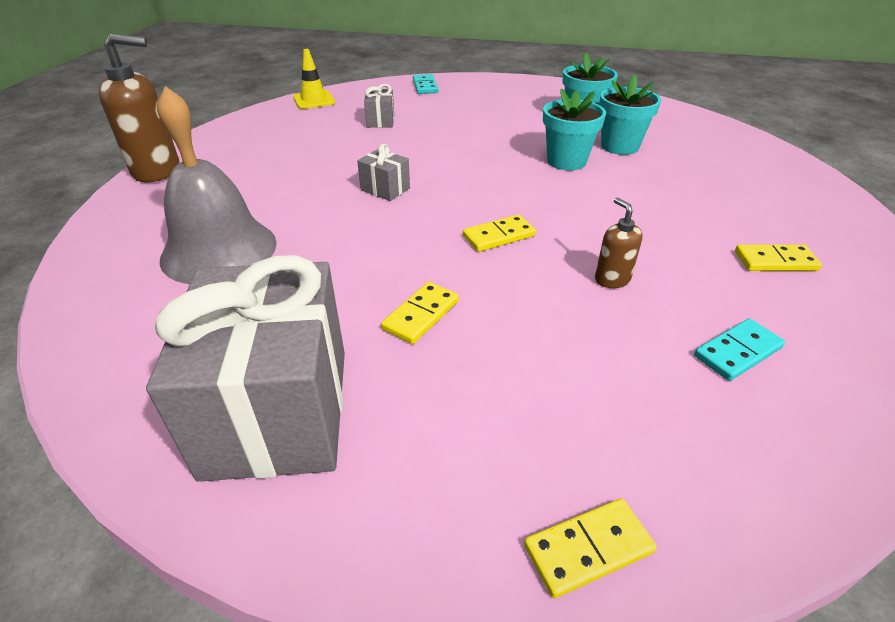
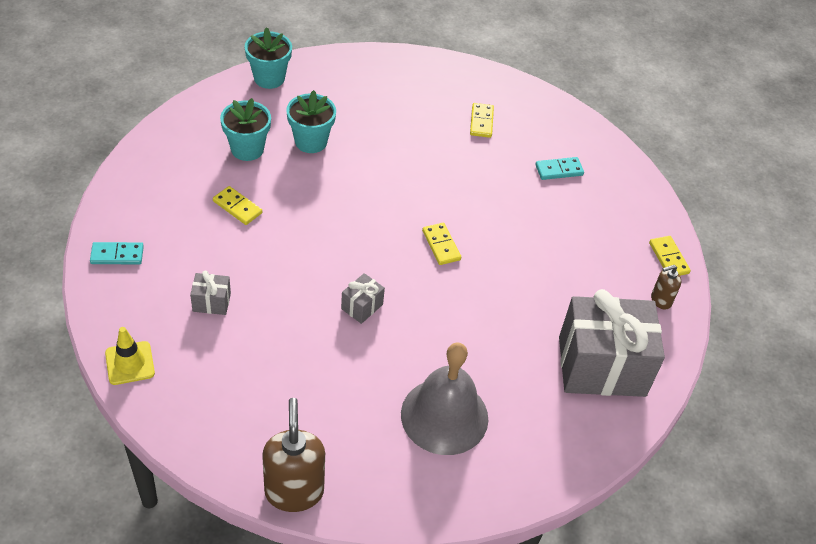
camera: 90 degrees left, 10 degrees up
(421, 315) = (525, 298): yellow domino -> yellow domino (237, 207)
(566, 161) = (332, 181): turquoise flower pot -> turquoise flower pot (269, 78)
(612, 279) = (495, 200): brown soap dispenser -> brown soap dispenser (660, 300)
(737, 352) = (559, 170): turquoise domino -> turquoise domino turned 75 degrees counterclockwise

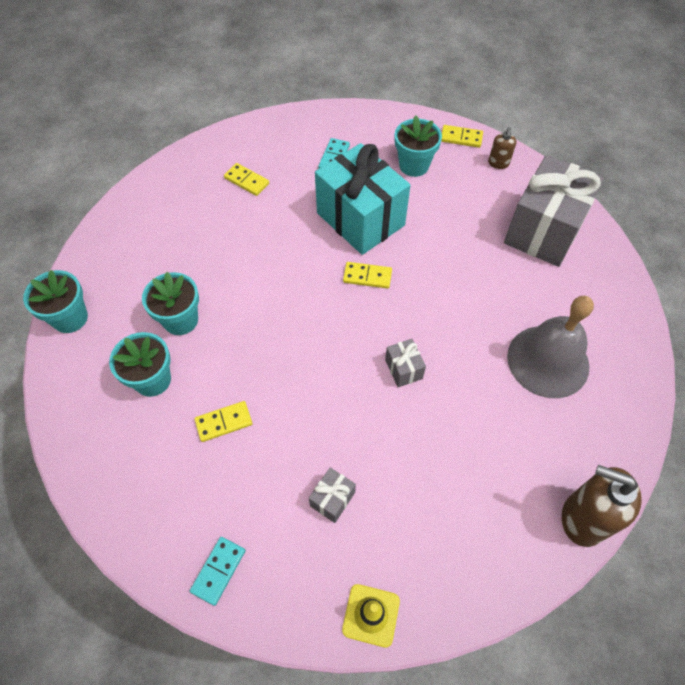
camera: 55 degrees left, 10 degrees up
(501, 216) = (360, 219): none -> turquoise gift
(599, 233) = (414, 165): none -> turquoise flower pot

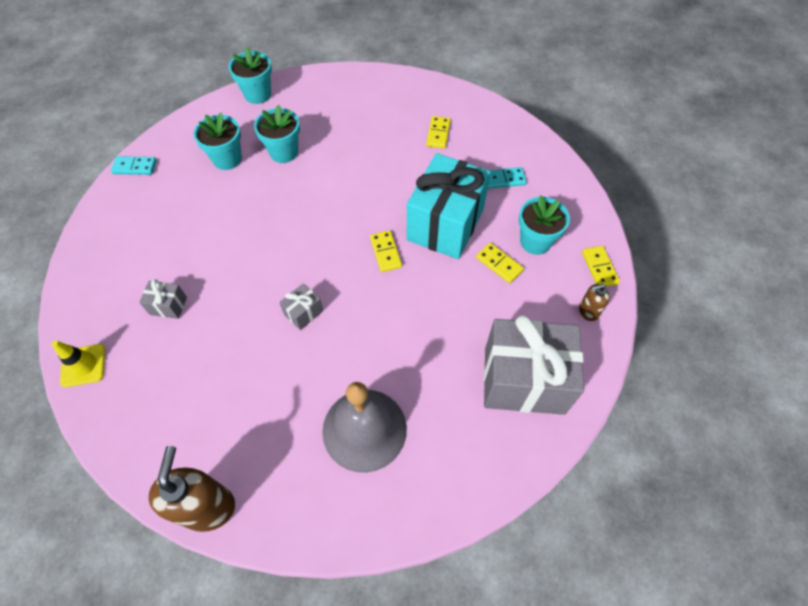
camera: 65 degrees right, 0 degrees up
(218, 571) = (95, 258): turquoise domino -> turquoise domino (135, 167)
(224, 422) = (208, 213): yellow domino -> yellow domino (499, 264)

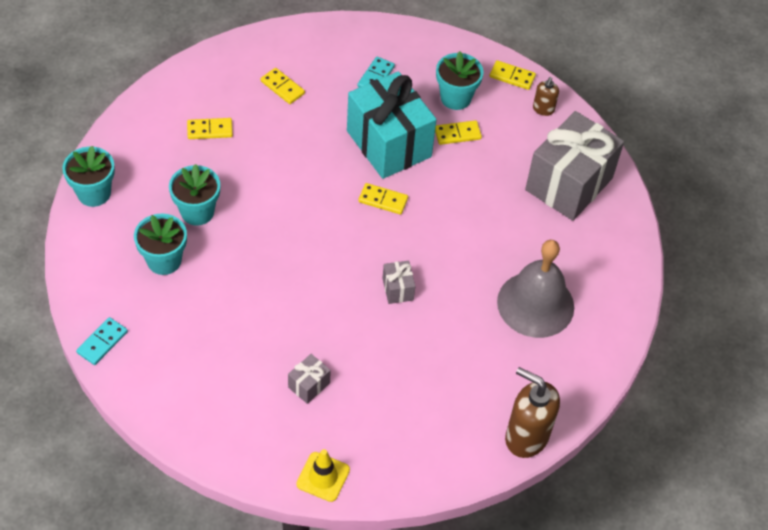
camera: 60 degrees left, 5 degrees down
(362, 118) = (210, 130): none -> yellow domino

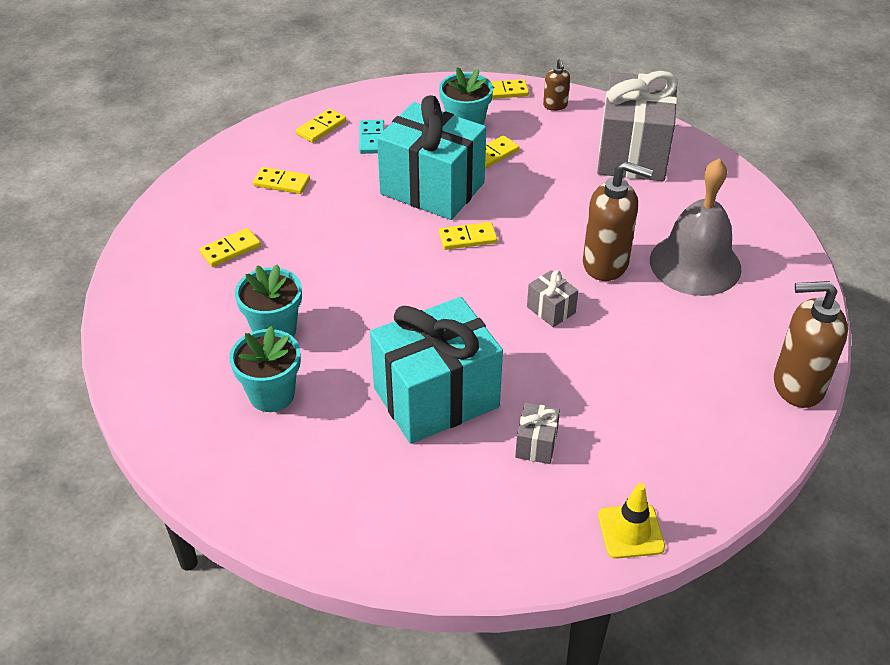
camera: 25 degrees left, 10 degrees down
(94, 193) = (136, 363): turquoise flower pot -> none
(102, 342) = (259, 515): turquoise domino -> none
(268, 317) = (436, 397): none -> turquoise gift
(345, 49) = (321, 128): none -> yellow domino
(468, 271) = (606, 264): none -> brown soap dispenser

